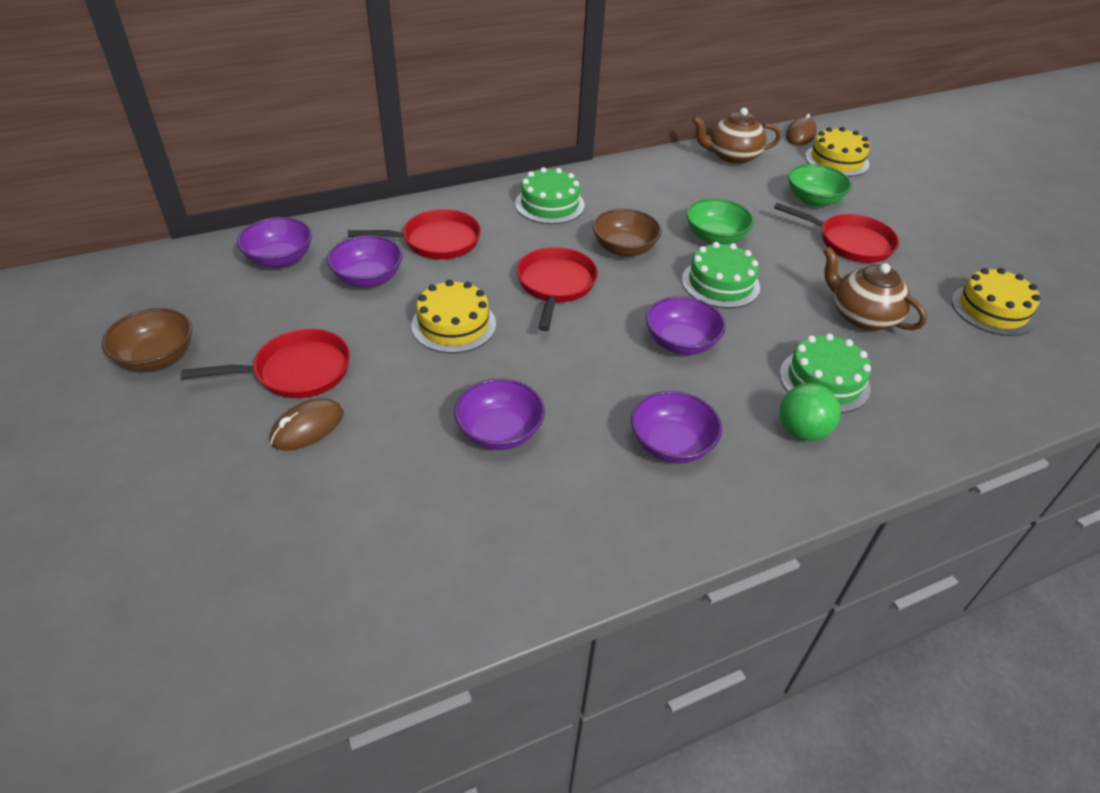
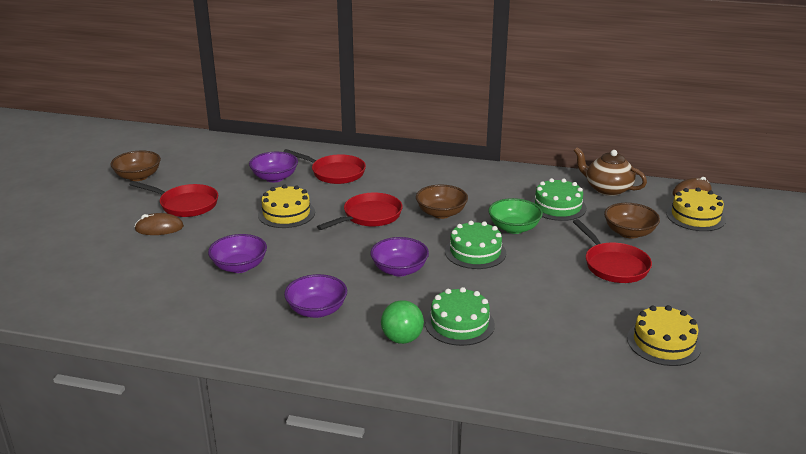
camera: 40 degrees right, 15 degrees down
(280, 259) = (245, 155): purple bowl -> none
(549, 204) = (430, 176): green cake -> green cake (558, 206)
(813, 200) = (629, 233): green bowl -> brown bowl
(862, 317) = (546, 305): brown teapot -> none

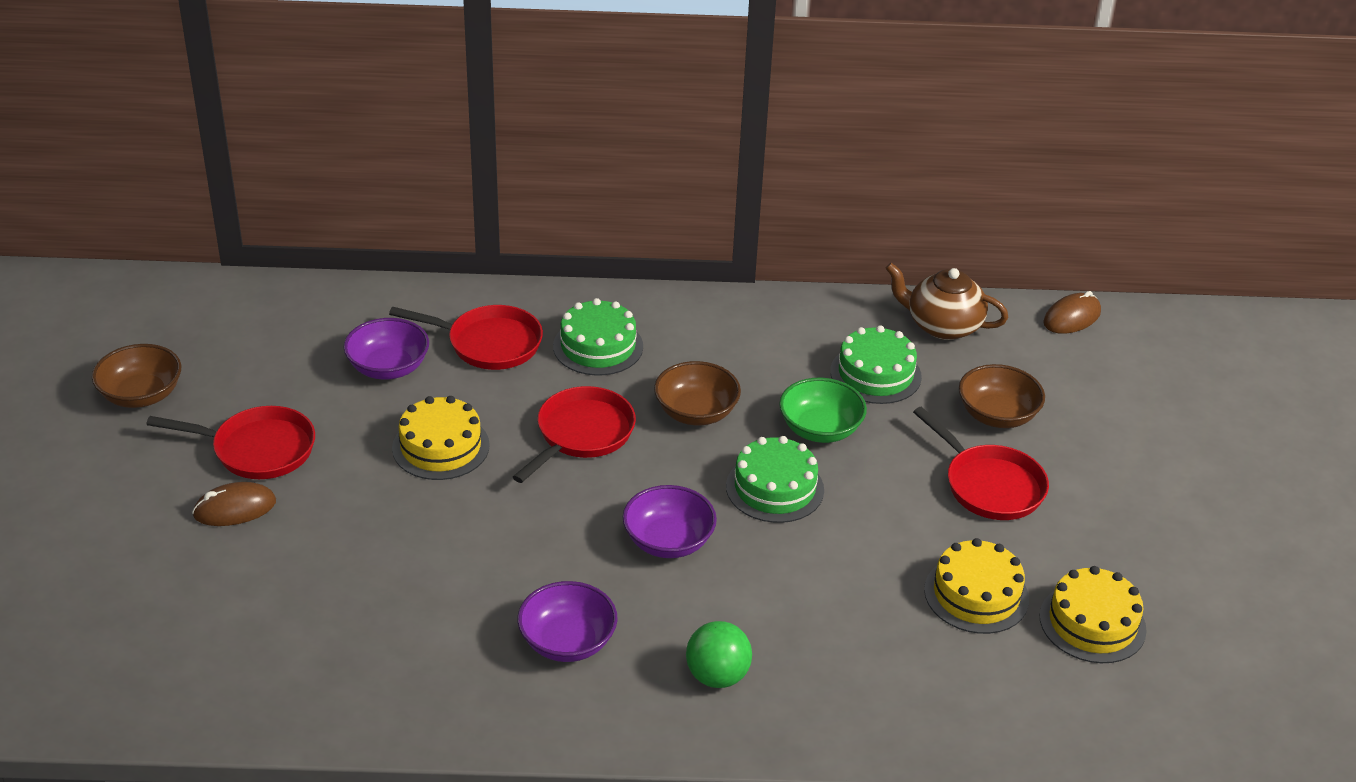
camera: 15 degrees left, 10 degrees up
(239, 266) = (408, 572): purple bowl -> none
(459, 324) = (793, 634): green cake -> green cake (598, 346)
(695, 216) = (1087, 368): yellow cake -> yellow cake (976, 594)

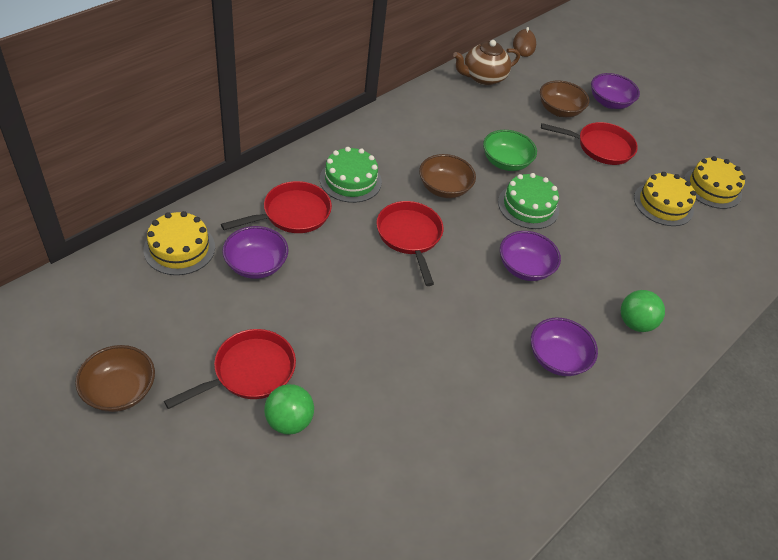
camera: 50 degrees left, 10 degrees up
(235, 509) = (289, 421): brown mouse -> green ball
(440, 447) = (350, 294): yellow cake -> yellow cake (179, 248)
(875, 374) = (489, 118): green cake -> none
(1097, 445) = (609, 102): none -> purple bowl

